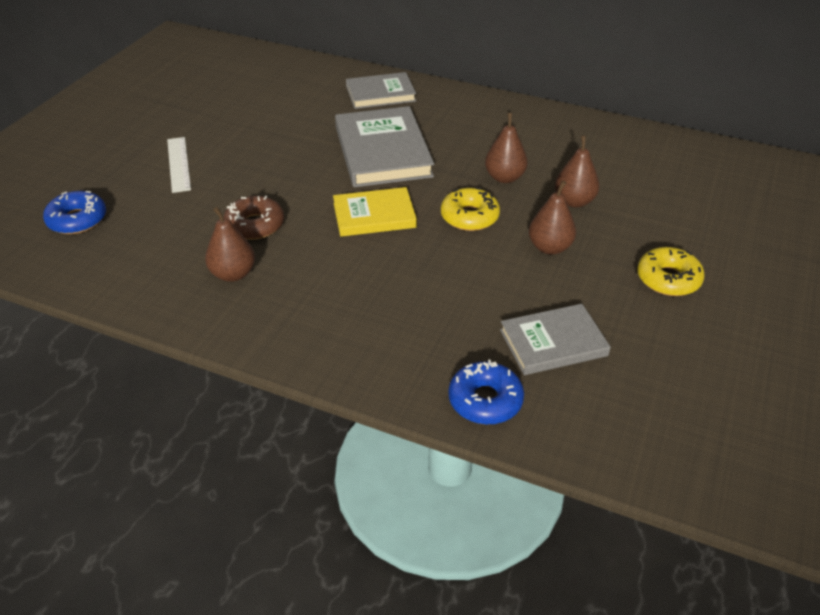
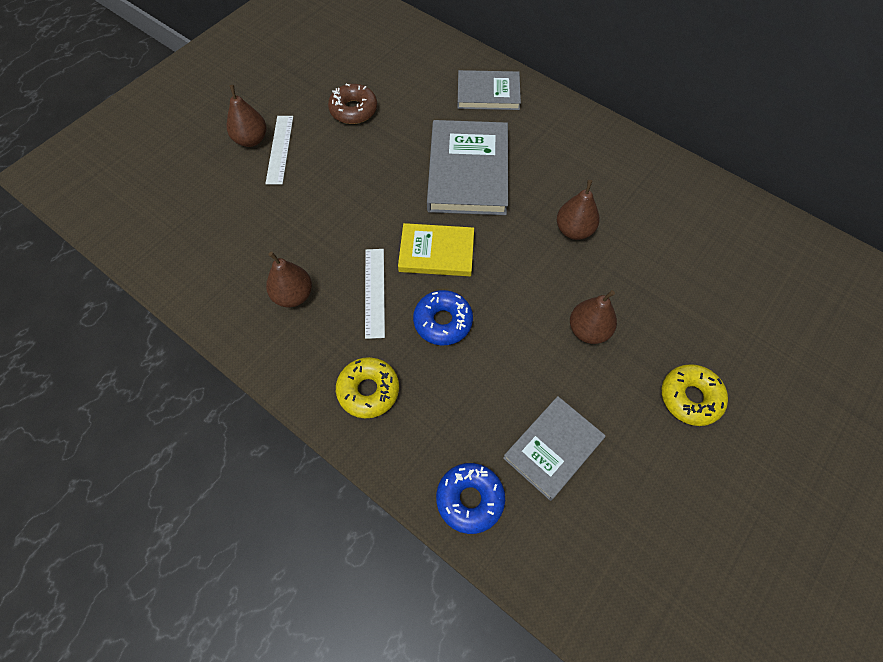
camera: 15 degrees right, 20 degrees up
(77, 220) = (179, 200): blue donut -> blue donut (443, 321)
(255, 225) = (327, 240): brown donut -> brown donut (353, 110)
(320, 256) = (374, 292): none -> white ruler
(469, 217) = (524, 274): yellow donut -> yellow donut (368, 390)
(553, 343) = (553, 448): grey book -> grey book turned 45 degrees counterclockwise
(574, 201) = (632, 276): brown pear -> brown pear (251, 140)

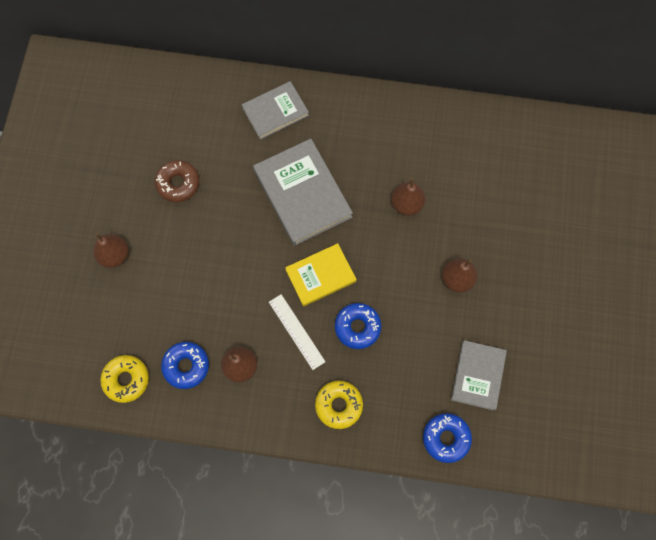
camera: 30 degrees left, 10 degrees up
(241, 267) = (186, 366): none -> blue donut
(280, 149) = (144, 251): white ruler -> none
(690, 398) = (544, 292): yellow donut -> yellow donut (126, 379)

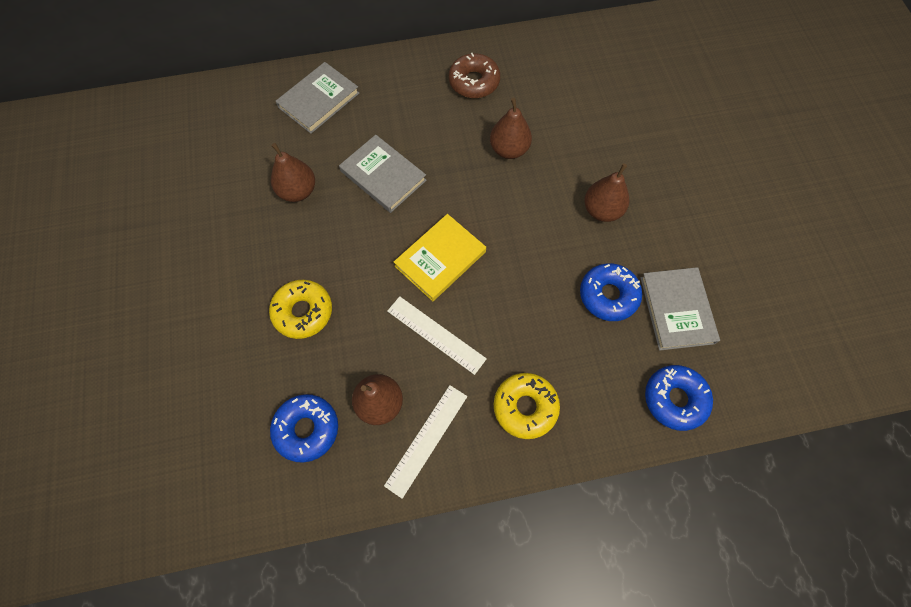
camera: 20 degrees left, 5 degrees down
(114, 255) = (166, 321): brown pear -> brown pear (298, 191)
(126, 379) = (228, 477): yellow donut -> yellow donut (303, 312)
(178, 183) = (225, 211): brown donut -> brown donut (474, 82)
(263, 402) = (426, 439): none -> white ruler
(302, 194) = (383, 176): grey book -> grey book, size x0.63
(357, 327) = (509, 303): blue donut -> blue donut (608, 295)

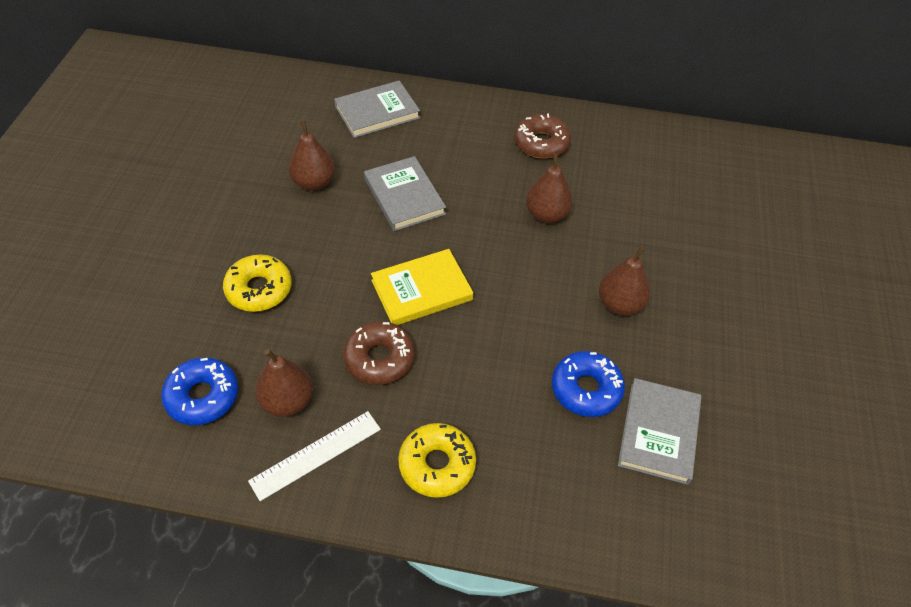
camera: 20 degrees right, 15 degrees down
(436, 335) = (379, 358): white ruler -> brown donut
(675, 399) = (612, 524): blue donut -> none

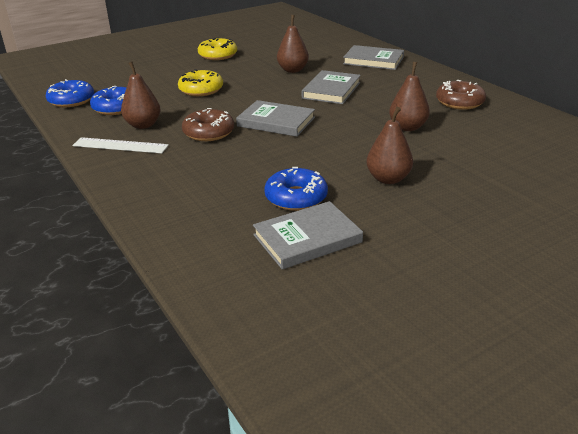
camera: 50 degrees right, 20 degrees down
(115, 427) = (71, 100): none -> blue donut
(421, 290) = (276, 122): yellow book -> grey book
(437, 464) = (162, 178): yellow donut -> yellow donut (218, 55)

